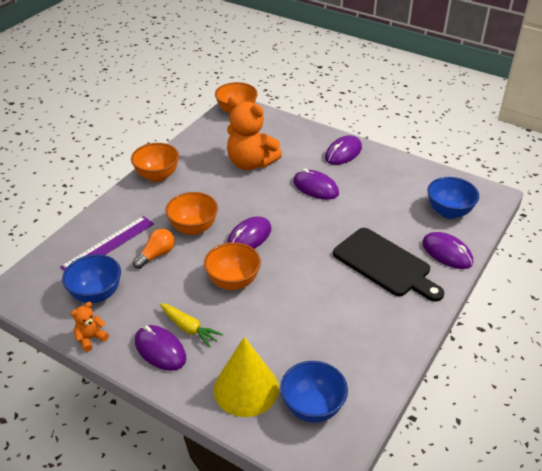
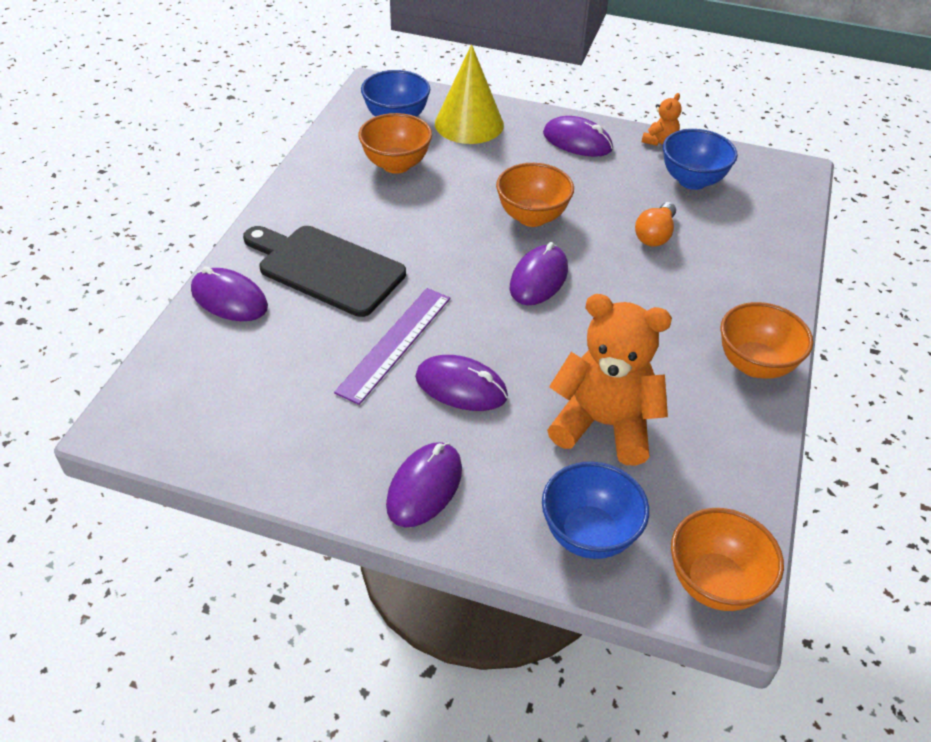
camera: 165 degrees right, 5 degrees up
(108, 245) = (730, 238): purple ruler -> purple ruler (394, 343)
(189, 328) = (558, 163): yellow carrot -> none
(193, 228) = (629, 280): orange bowl -> orange bowl (396, 165)
(448, 212) = (214, 374): blue bowl -> blue bowl (589, 534)

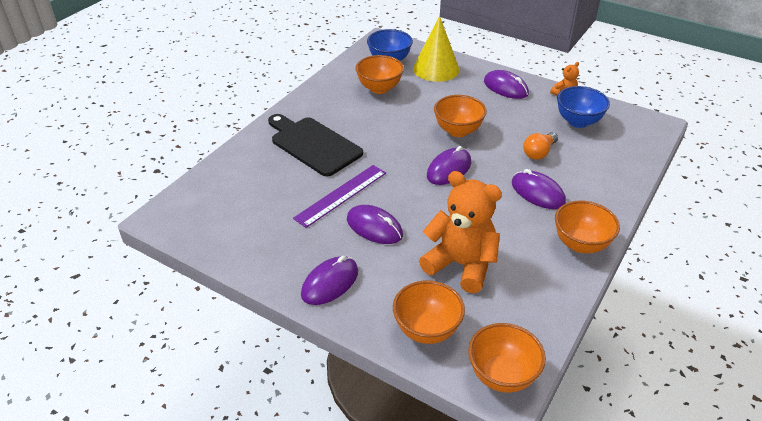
camera: 15 degrees right, 5 degrees down
(229, 299) = (248, 154): purple mouse -> purple mouse (537, 193)
(589, 534) = (427, 330): blue bowl -> orange bowl

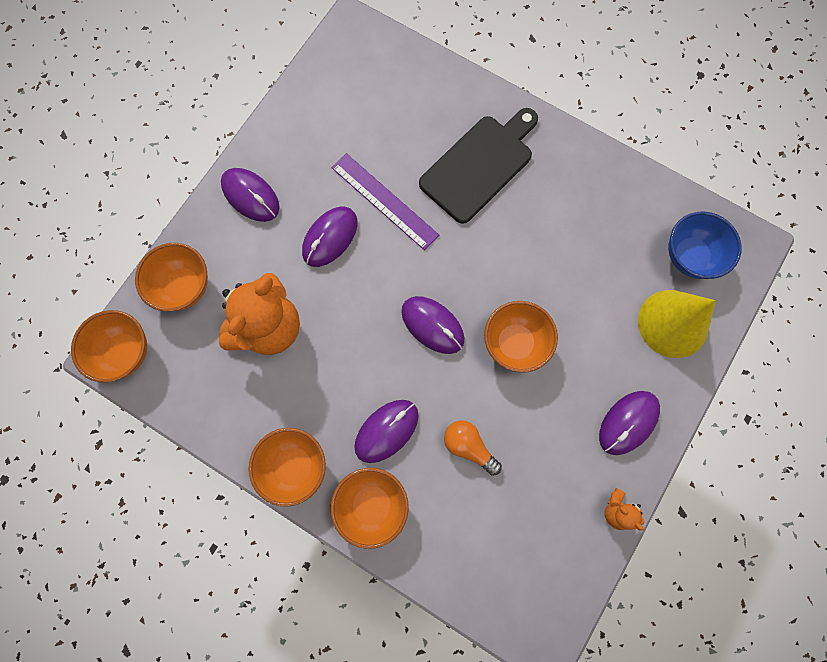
camera: 90 degrees right, 35 degrees up
(379, 88) = (612, 242): orange bowl -> orange bowl (372, 505)
(578, 121) = (544, 517): blue bowl -> none

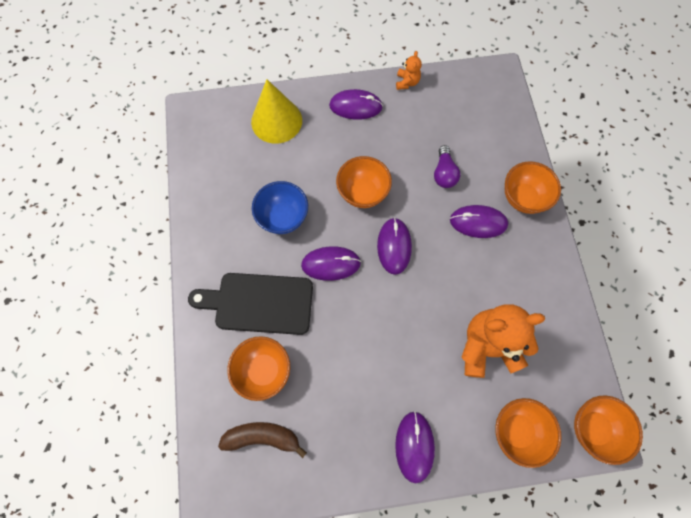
camera: 130 degrees left, 5 degrees down
(294, 466) = (546, 256): orange bowl -> orange bowl (264, 370)
(330, 237) = (394, 360): purple mouse -> purple mouse (331, 264)
(363, 91) = (263, 437): none -> brown banana
(384, 201) = (337, 345): purple ruler -> none
(469, 446) = (444, 173): orange light bulb -> purple light bulb
(689, 256) = (225, 138): blue bowl -> blue bowl (283, 217)

